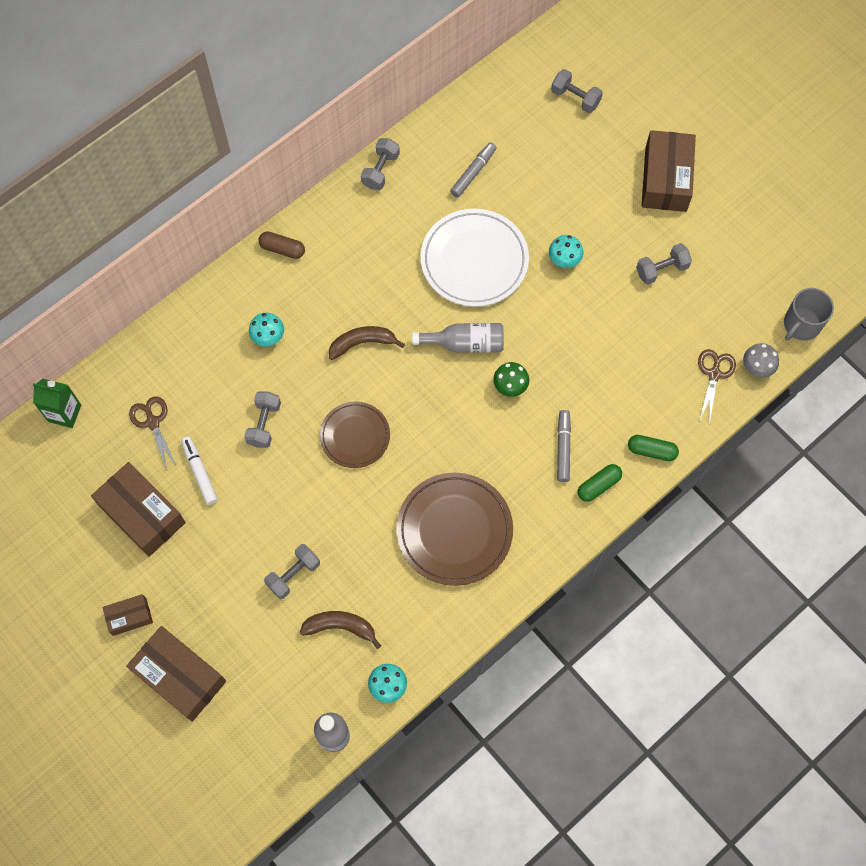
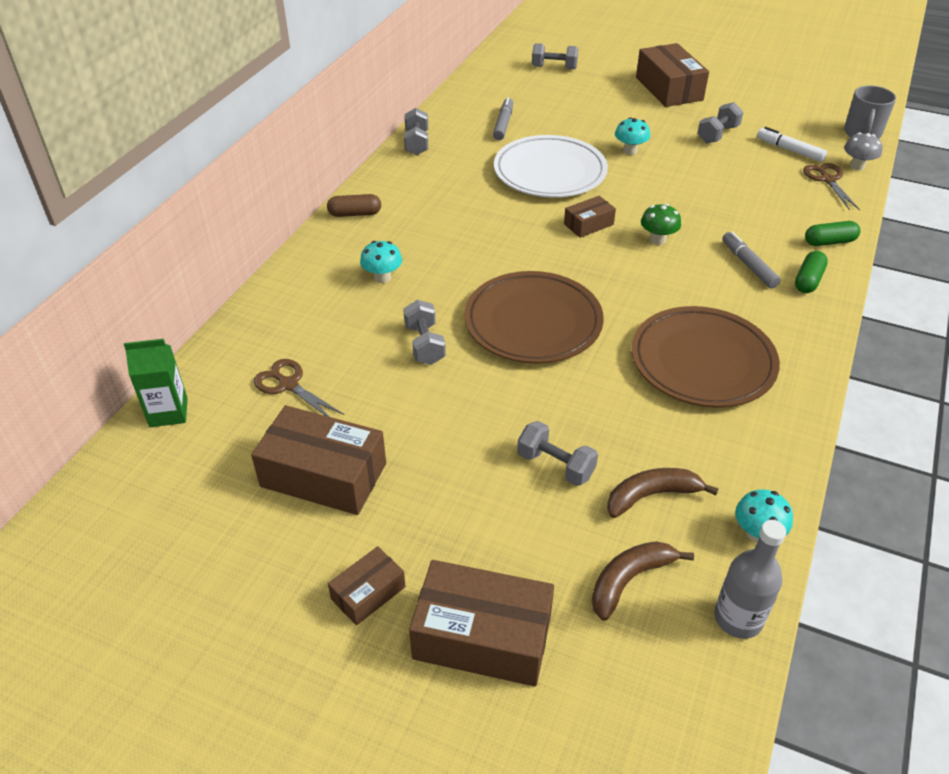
camera: 25 degrees left, 25 degrees down
(200, 472) = (374, 410): white marker -> white marker (789, 150)
(293, 575) = (555, 465): grey dumbbell -> grey dumbbell turned 75 degrees counterclockwise
(355, 436) = (533, 322): brown plate -> brown plate, size x1.61
(362, 343) = (486, 253): brown banana -> brown banana (629, 580)
(465, 343) = (588, 224): grey bottle -> brown box

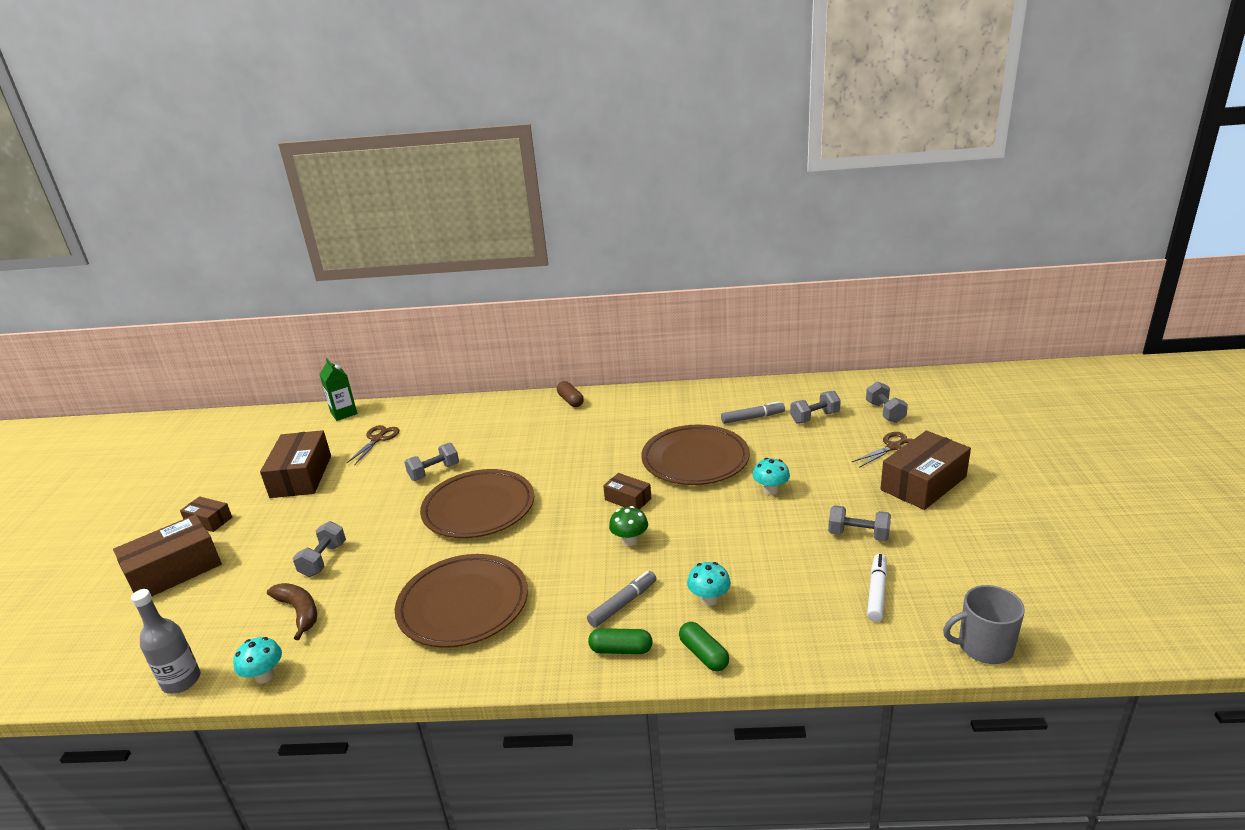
camera: 70 degrees right, 15 degrees down
(382, 277) = (501, 434): turquoise mushroom -> turquoise mushroom (709, 599)
(416, 143) = (685, 392): grey dumbbell -> grey dumbbell (814, 417)
(482, 636) = (174, 571): brown box -> brown box turned 60 degrees clockwise
(550, 172) = (695, 459): white plate -> brown plate
(629, 580) = (218, 620): brown banana -> none
(827, 179) = (837, 633): brown scissors -> brown scissors (893, 447)
(857, 166) = (893, 653): grey mushroom -> none

